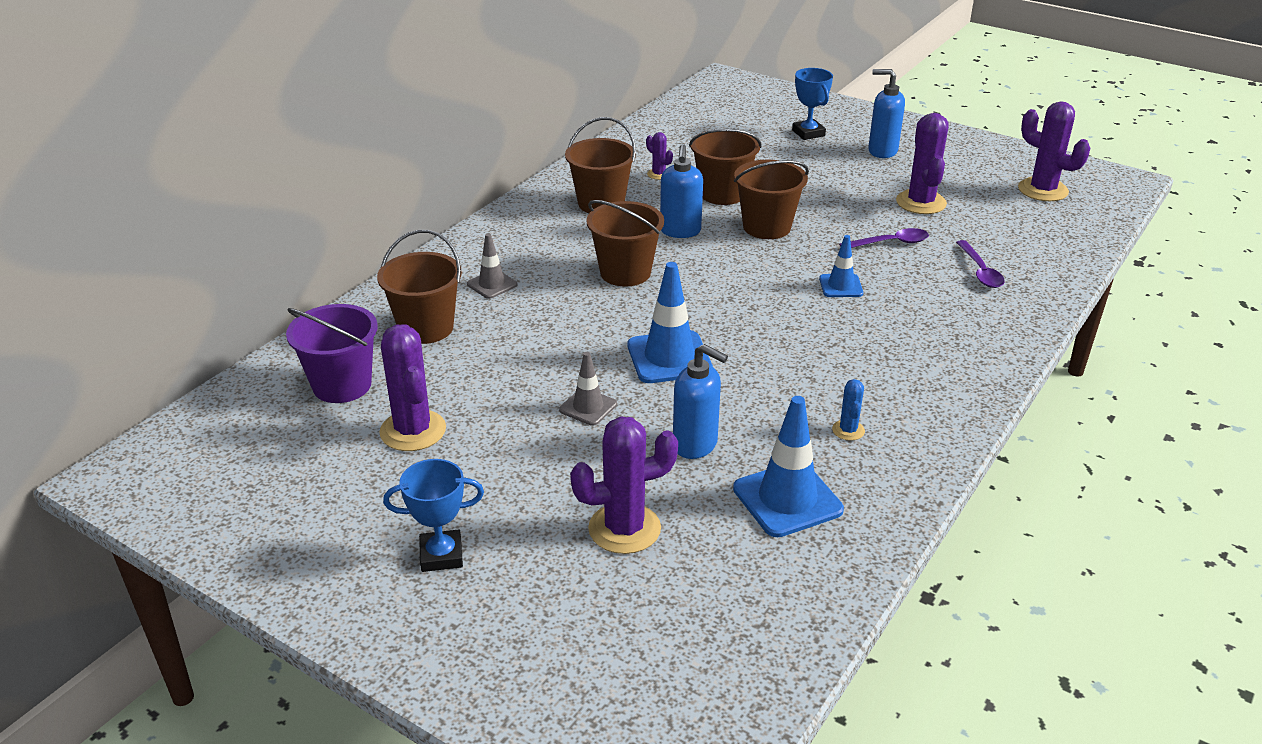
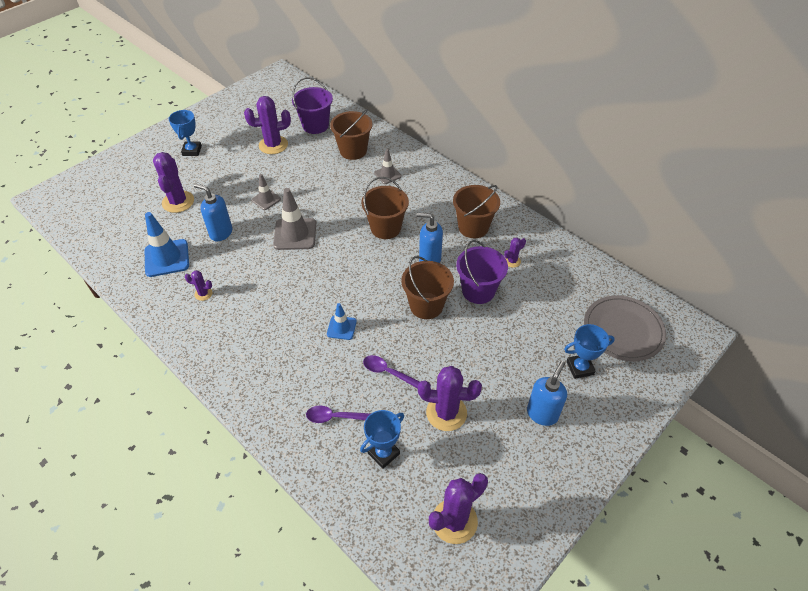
camera: 100 degrees right, 15 degrees up
(669, 357) = (295, 234): blue traffic cone -> grey traffic cone
(695, 445) = (221, 233): blue soap dispenser -> blue soap dispenser turned 75 degrees clockwise
(722, 194) = (478, 291): brown bucket -> purple bucket
(741, 112) = (623, 330): none -> grey plate
(848, 430) = (203, 294): blue cactus -> purple cactus
(890, 243) = (389, 373): purple spoon -> purple spoon turned 120 degrees clockwise
(1002, 235) = (383, 453): none -> blue trophy

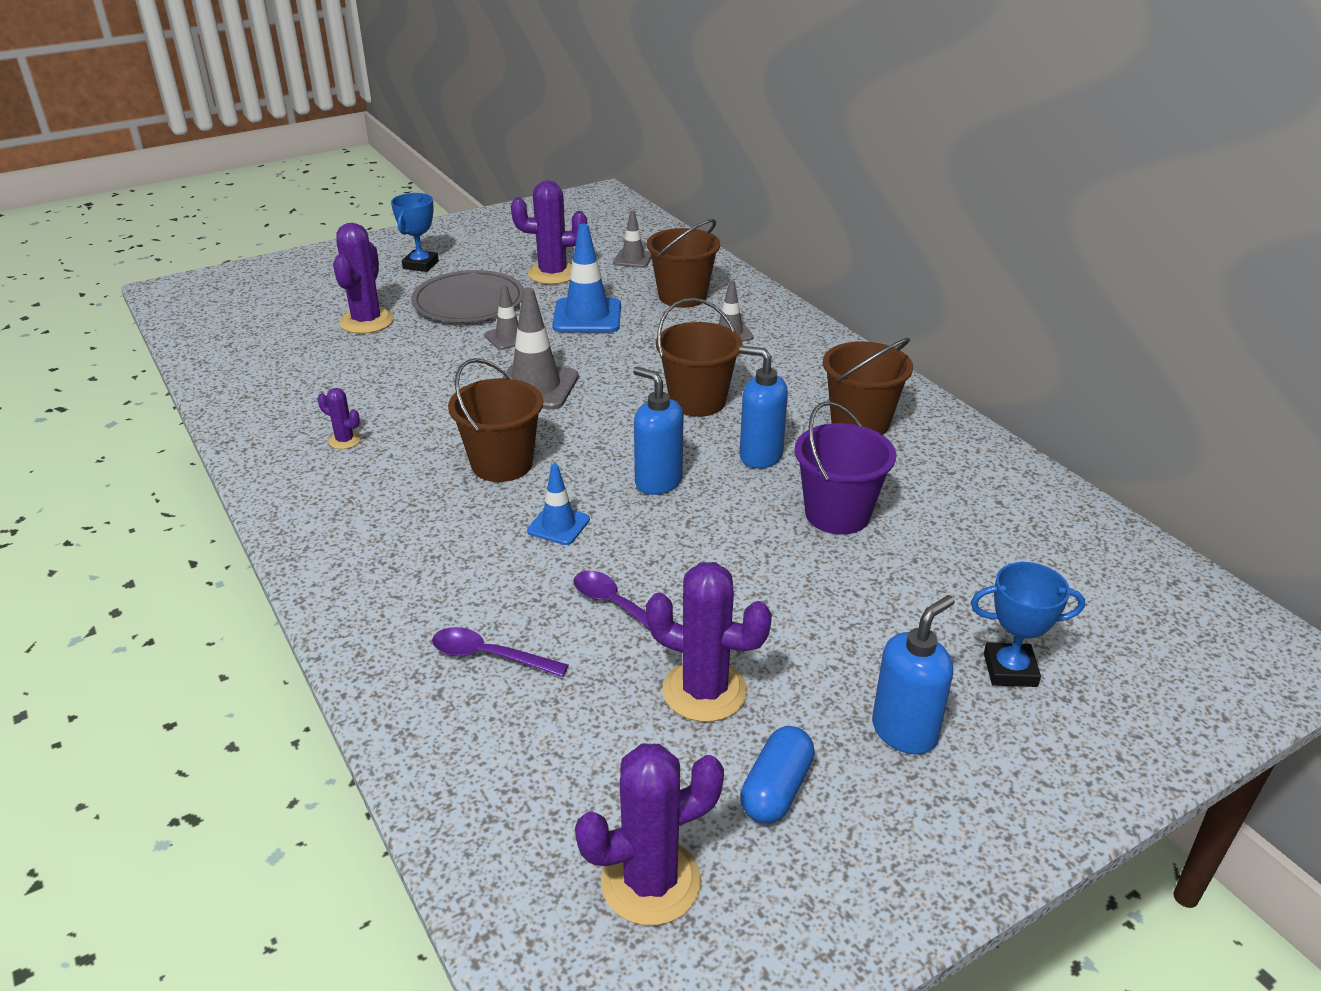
camera: 15 degrees right, 15 degrees down
(167, 258) = (311, 387): blue traffic cone -> blue traffic cone (587, 316)
(221, 233) = (414, 368): blue soap dispenser -> blue soap dispenser (658, 482)
(315, 125) = (633, 259): purple bucket -> grey traffic cone
(383, 453) = (553, 732): blue trophy -> none
(426, 305) = (729, 520): brown bucket -> brown bucket (502, 464)
(494, 459) = (776, 789): none -> blue capsule
(512, 261) = (919, 481): purple cactus -> none
(623, 330) = (1122, 624): grey plate -> grey plate (469, 301)

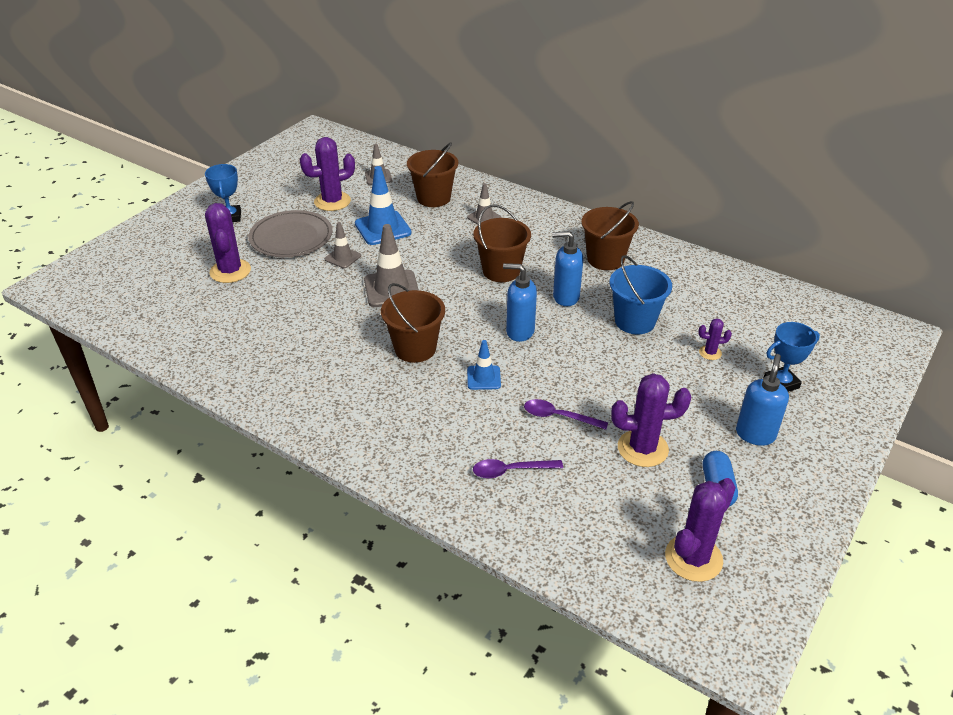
camera: 25 degrees left, 5 degrees up
(345, 441) = (296, 363): purple cactus -> purple cactus (710, 353)
(837, 514) = (634, 321): purple bucket -> blue bucket

